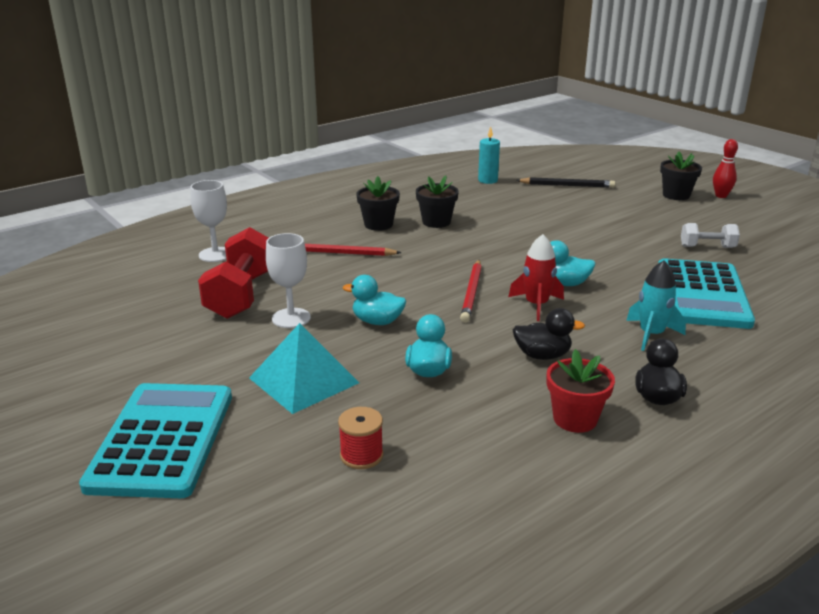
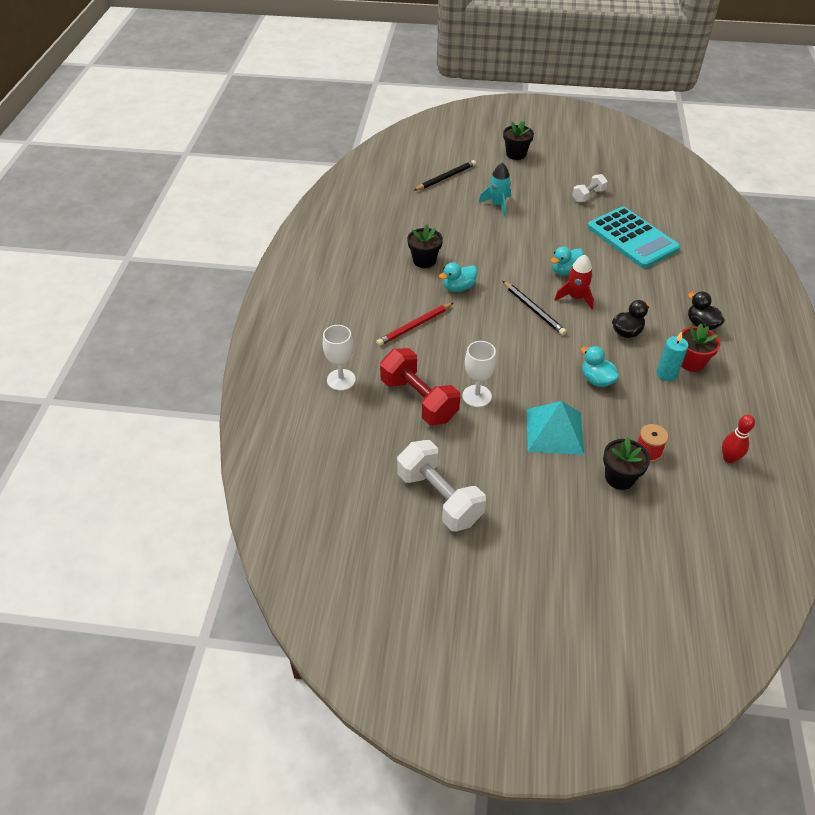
camera: 45 degrees left, 20 degrees up
(114, 360) = (439, 498): none -> white dumbbell
(162, 440) = (556, 518): turquoise calculator -> none
(377, 321) = (522, 365): turquoise duck -> turquoise duck (458, 287)
(378, 224) = (394, 285): black flower pot -> black flower pot (619, 477)
(471, 293) = (533, 309): red pencil -> black pencil
(487, 180) = (392, 199): turquoise candle -> turquoise candle (666, 374)
(651, 334) = (649, 284): turquoise rocket -> turquoise rocket (498, 204)
(721, 196) = (538, 141): red bowling pin -> red bowling pin (729, 458)

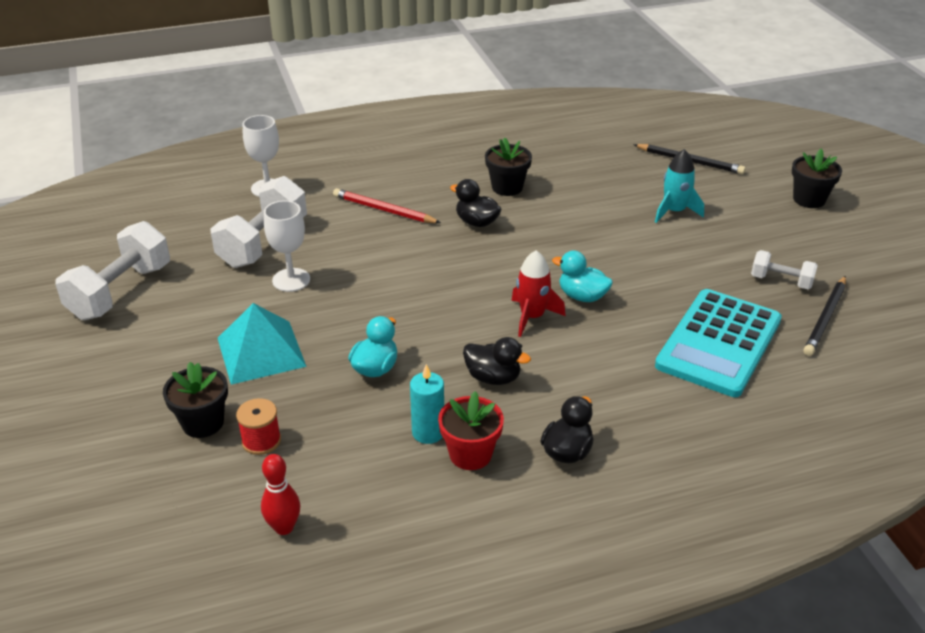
camera: 65 degrees right, 10 degrees down
(419, 400) = (263, 243): red dumbbell -> white dumbbell
(458, 287) = (477, 222): turquoise duck -> black duck
(533, 309) = (479, 287): black pencil -> black pencil (825, 318)

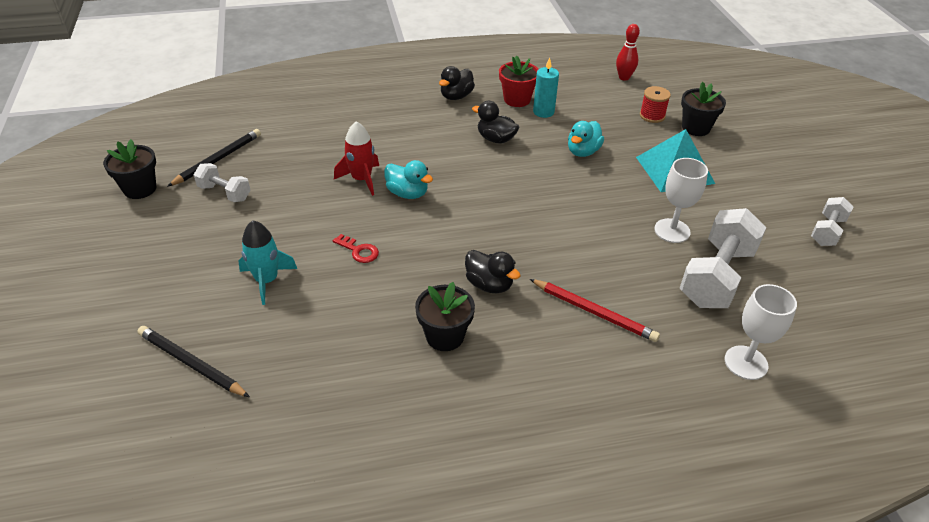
camera: 175 degrees left, 5 degrees up
(120, 292) = (827, 231): white dumbbell -> white dumbbell, size x0.54
(532, 317) = (456, 179): red rocket -> red rocket (362, 179)
(606, 239) = (359, 251): none -> red key
(719, 343) = (317, 148): turquoise calculator -> none
(809, 199) = (104, 284): black flower pot -> black flower pot (140, 189)

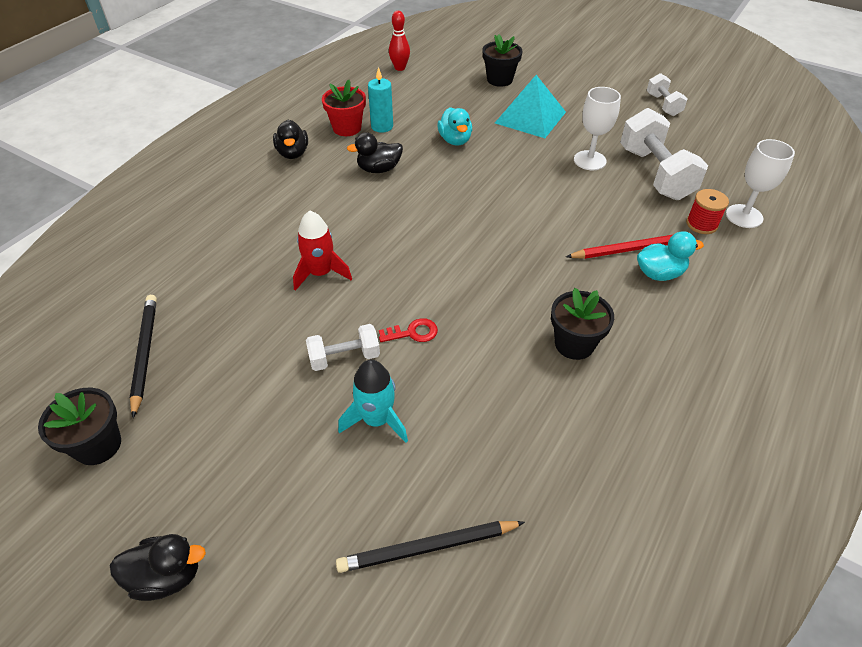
camera: 45 degrees left, 5 degrees up
(224, 193) = (205, 378): white dumbbell -> white dumbbell (344, 357)
(407, 193) = (378, 258): turquoise duck -> turquoise duck (659, 273)
(489, 284) = (543, 282): black duck -> black duck (167, 576)
(652, 116) = (460, 86): red spool -> red spool (701, 224)

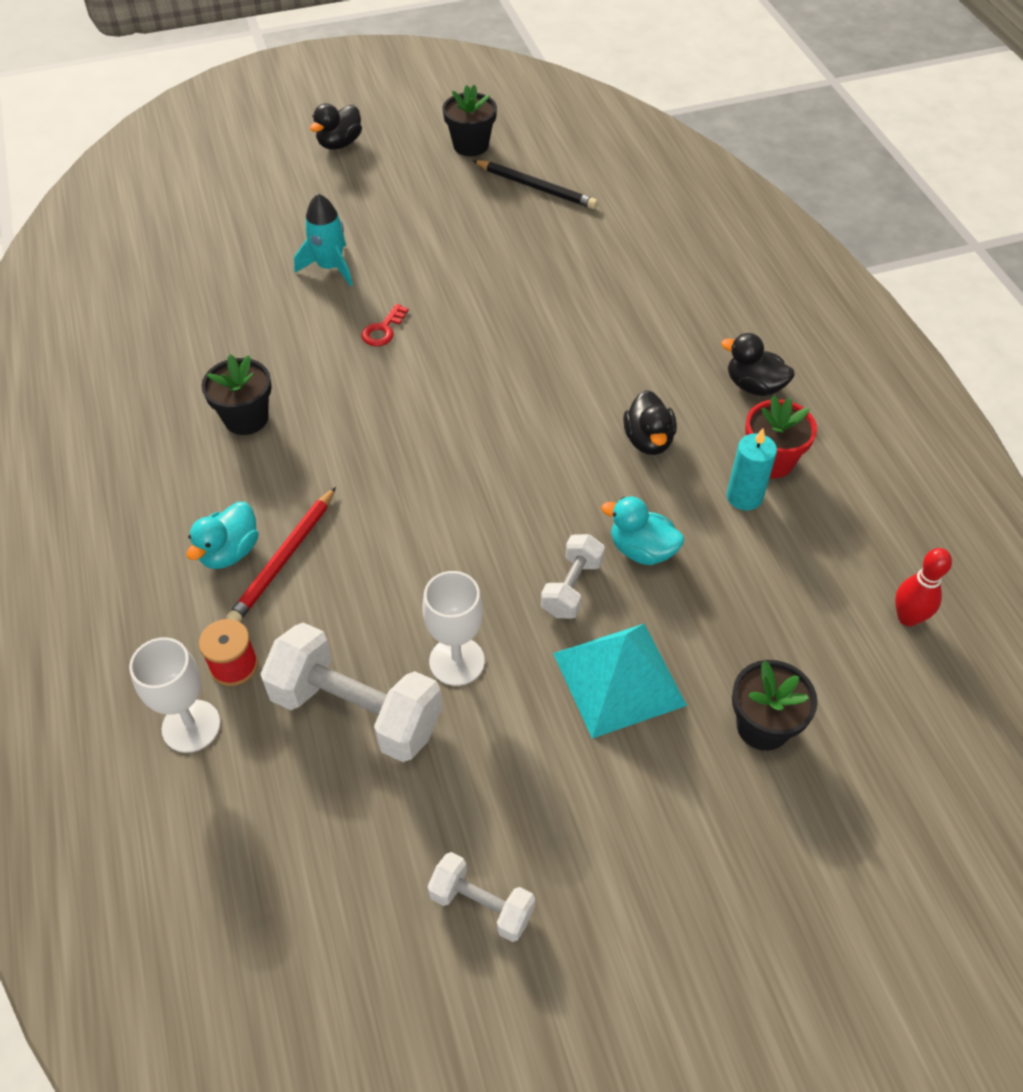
camera: 130 degrees right, 5 degrees up
(321, 273) = (521, 313): red rocket -> none
(344, 357) = (406, 280): white dumbbell -> white dumbbell (572, 587)
(379, 169) = (648, 440): black duck -> black duck turned 150 degrees clockwise
(428, 547) = (216, 241): black pencil -> none

